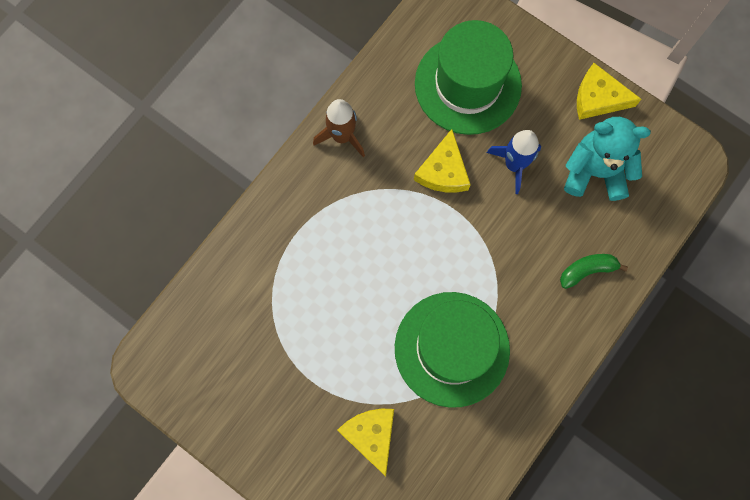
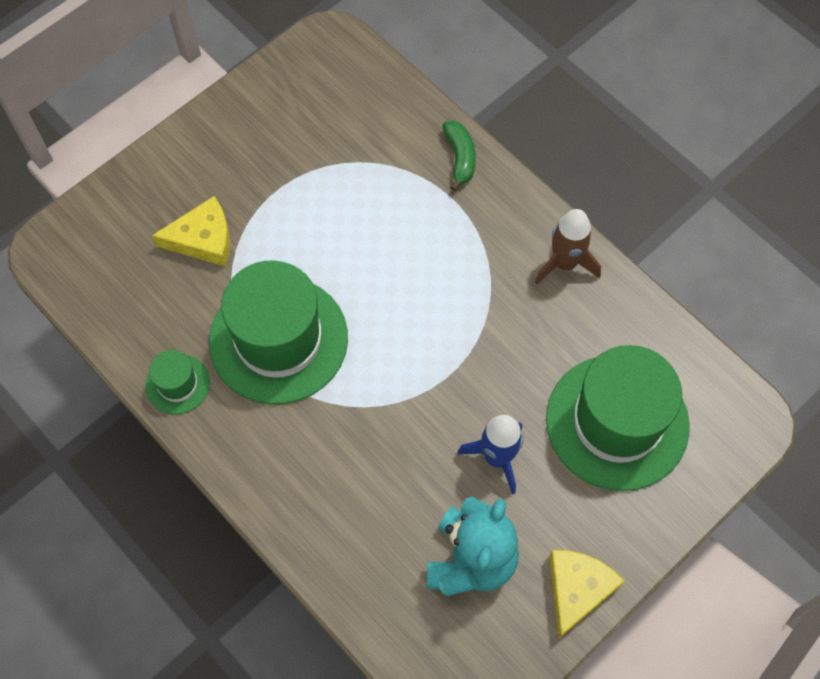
camera: 100 degrees right, 10 degrees down
(443, 171) = (502, 370): yellow cheese -> none
(507, 423) = (177, 384): none -> green hat
(587, 270) = (340, 518): green banana -> green banana (460, 158)

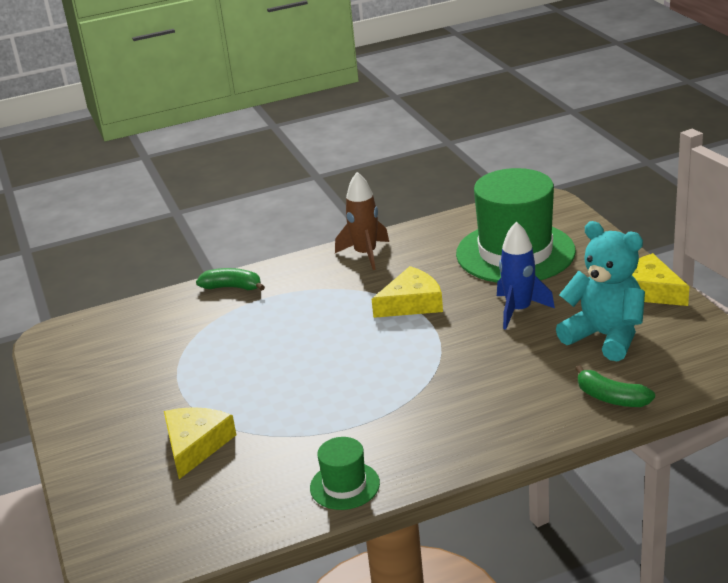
camera: 65 degrees left, 35 degrees down
(278, 339) = (337, 412): green hat -> none
(363, 589) = (611, 398): none -> green banana
(480, 344) = (412, 303): none -> yellow cheese

